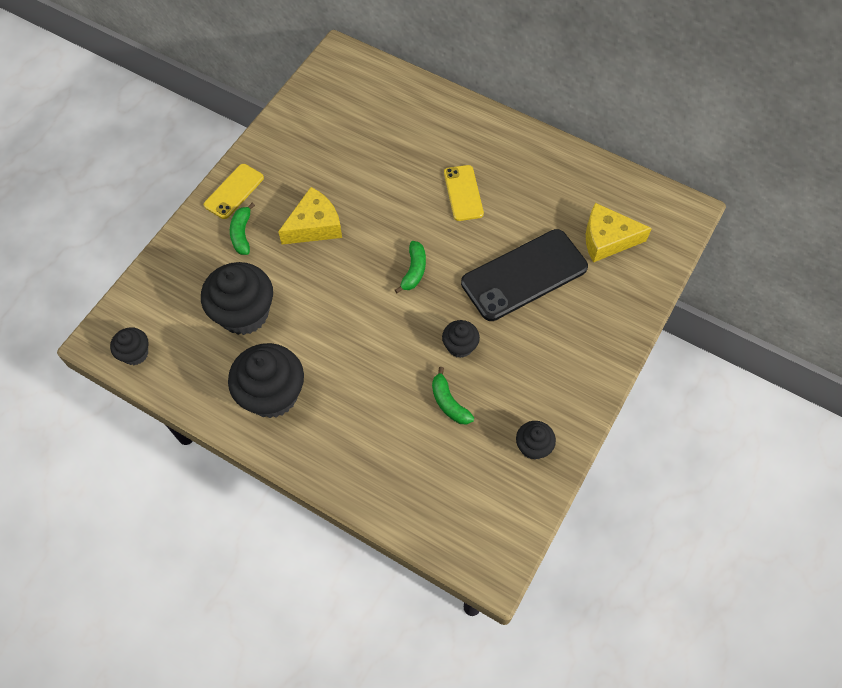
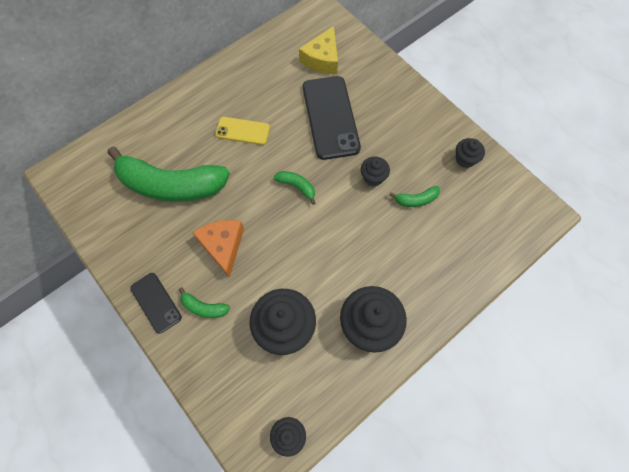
camera: 70 degrees left, 5 degrees up
(234, 191) = (156, 302): yellow phone -> black phone
(314, 226) = (223, 246): yellow cheese -> orange cheese
(367, 153) = (171, 185): none -> green banana

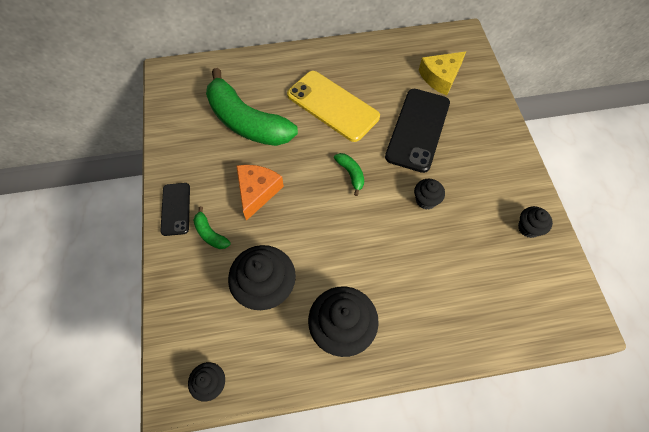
camera: 30 degrees right, 5 degrees down
(242, 131) = (332, 106): yellow phone -> yellow phone, size x1.82
(416, 199) = (456, 240): green banana -> none

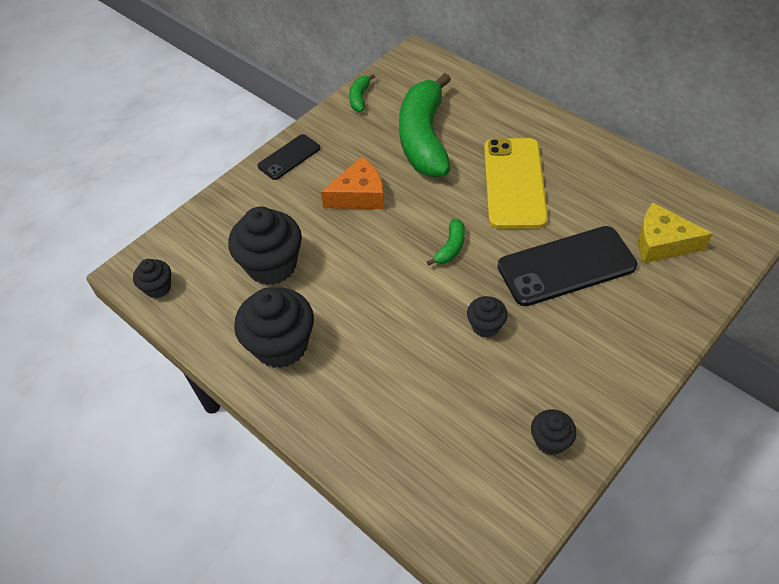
camera: 55 degrees right, 10 degrees down
(210, 234) = (287, 194): green banana -> green banana (360, 98)

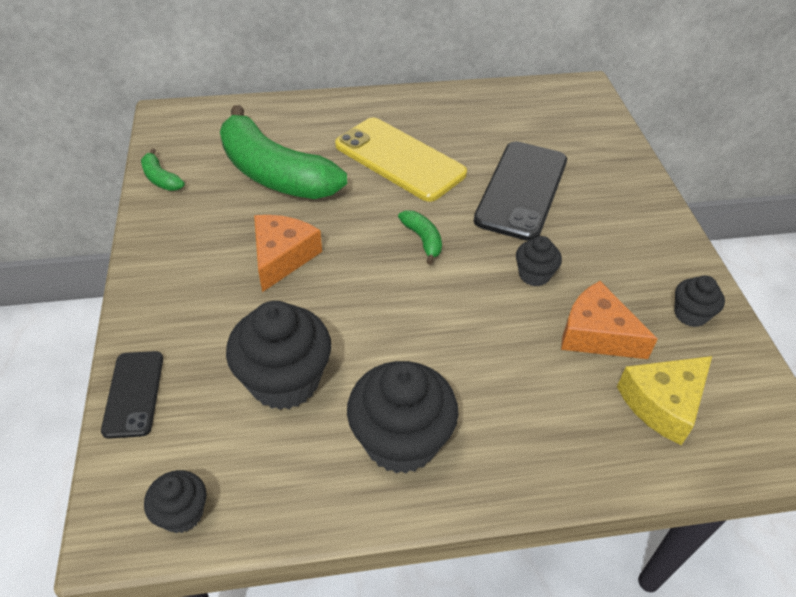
camera: 55 degrees left, 5 degrees down
(289, 157) = (157, 274): black phone -> black phone (133, 394)
(467, 393) = (596, 334): none -> orange cheese
(662, 243) = (553, 132): yellow cheese -> yellow cheese (663, 403)

